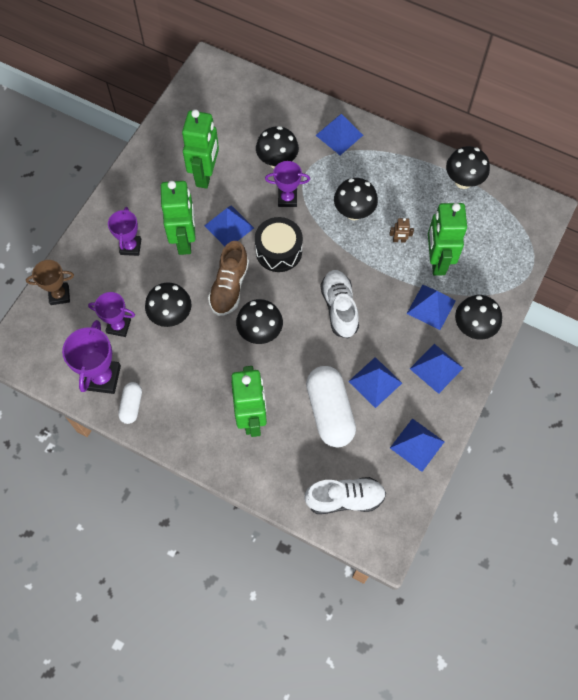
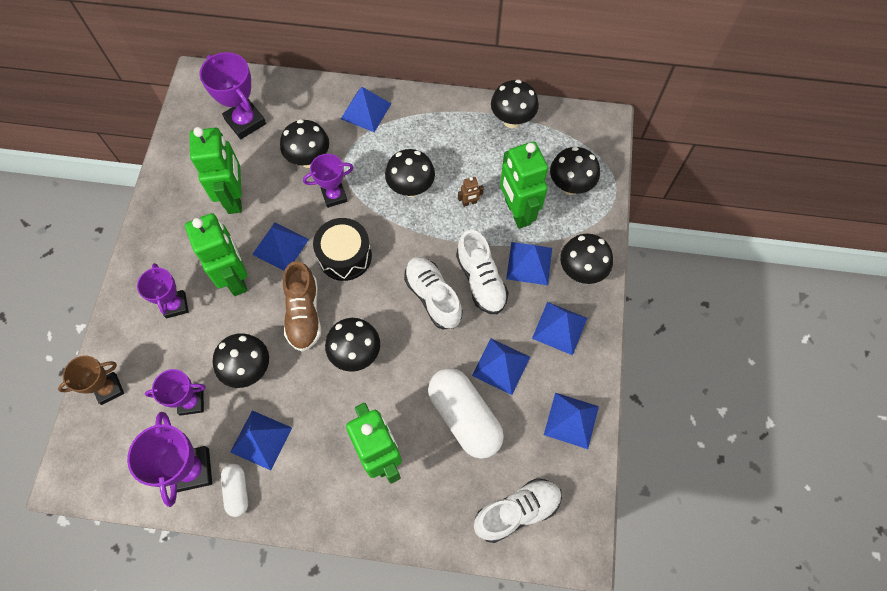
camera: 20 degrees left, 0 degrees up
(162, 373) = (261, 439): none -> blue pyramid
(235, 114) = (245, 122): none -> purple trophy
(384, 308) = (481, 280): none -> white shoe
(492, 253) = (570, 186): none -> black mushroom

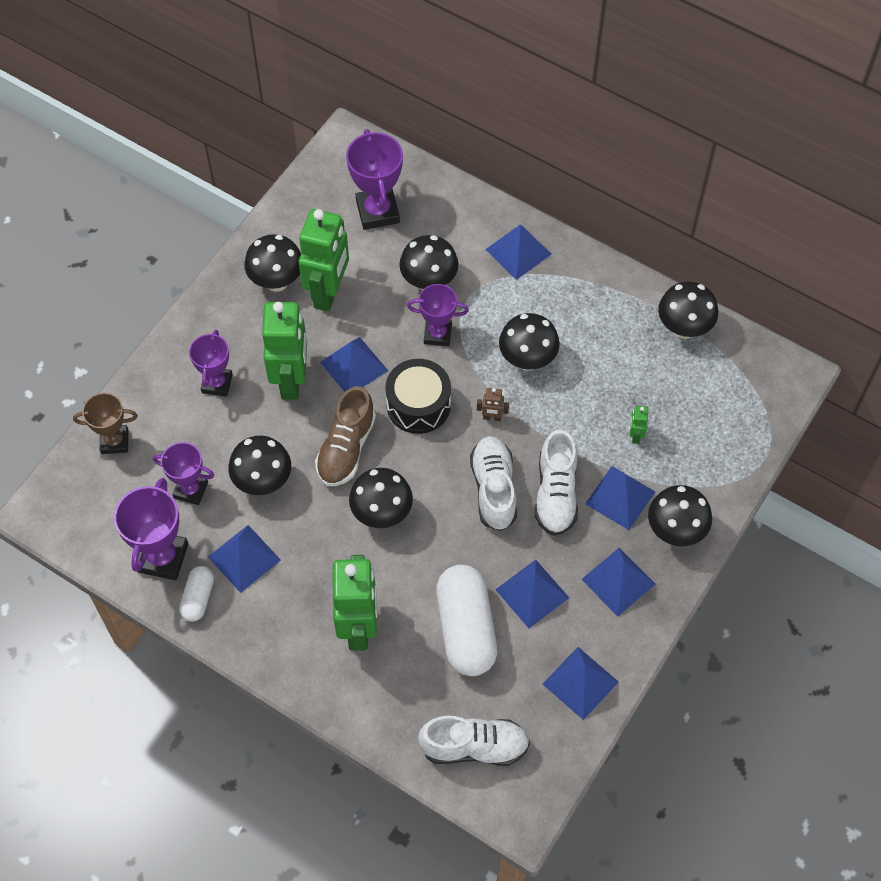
camera: 25 degrees right, 5 degrees down
(469, 202) = (586, 403): brown robot -> brown robot (492, 417)
(517, 212) = (635, 435): green robot -> green robot, size x0.40
(570, 186) = (713, 431): black mushroom -> black mushroom (276, 281)

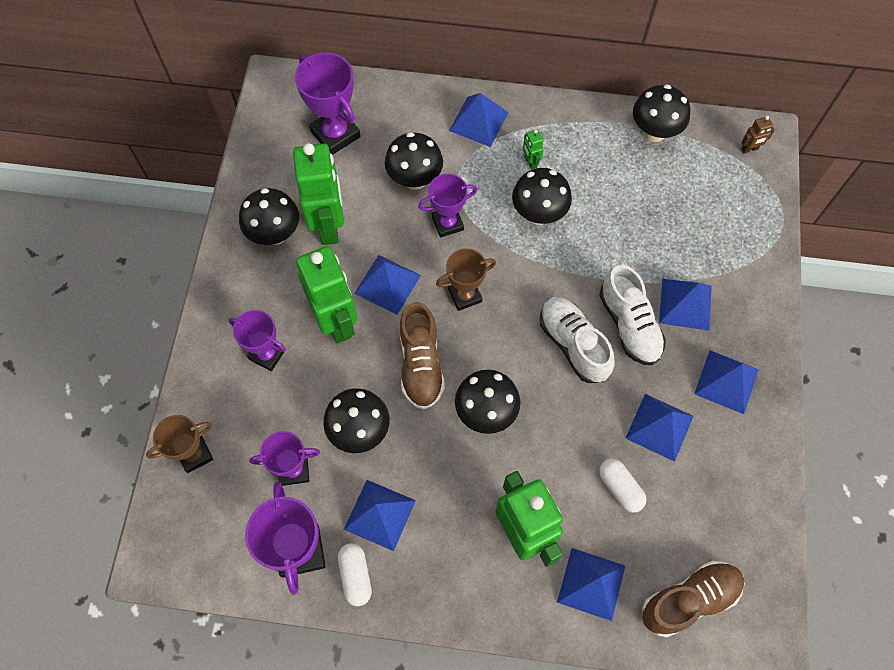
camera: 25 degrees left, 5 degrees up
(217, 383) = (267, 354): purple trophy -> purple trophy turned 45 degrees counterclockwise
(418, 405) = (465, 295): black drum -> brown trophy
(466, 628) = (620, 488): white capsule -> white capsule, size x0.51
(474, 747) = (689, 600): white shoe -> brown shoe
(492, 417) = (536, 279): brown robot -> brown robot (749, 149)
(580, 682) = (747, 491): blue pyramid -> blue pyramid (591, 583)
(635, 435) = (667, 243): green robot -> green robot (530, 162)
(675, 531) = (748, 314): black mushroom -> none

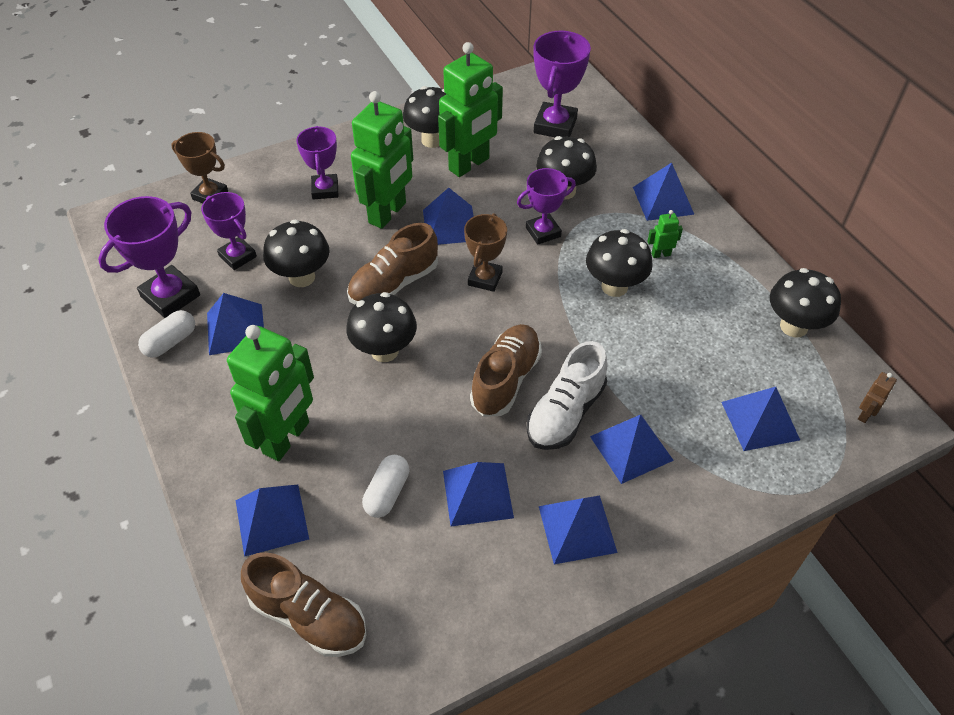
camera: 55 degrees right, 15 degrees down
(447, 223) = (543, 232): purple trophy -> purple trophy turned 60 degrees counterclockwise
(465, 295) = (485, 278): brown trophy -> brown trophy turned 75 degrees clockwise
(530, 162) = (660, 254): green robot -> green robot turned 45 degrees clockwise
(573, 344) = (506, 379): white shoe -> brown shoe
(714, 212) = (760, 421): none -> blue pyramid
(749, 149) = (865, 414): brown robot -> brown robot turned 90 degrees counterclockwise

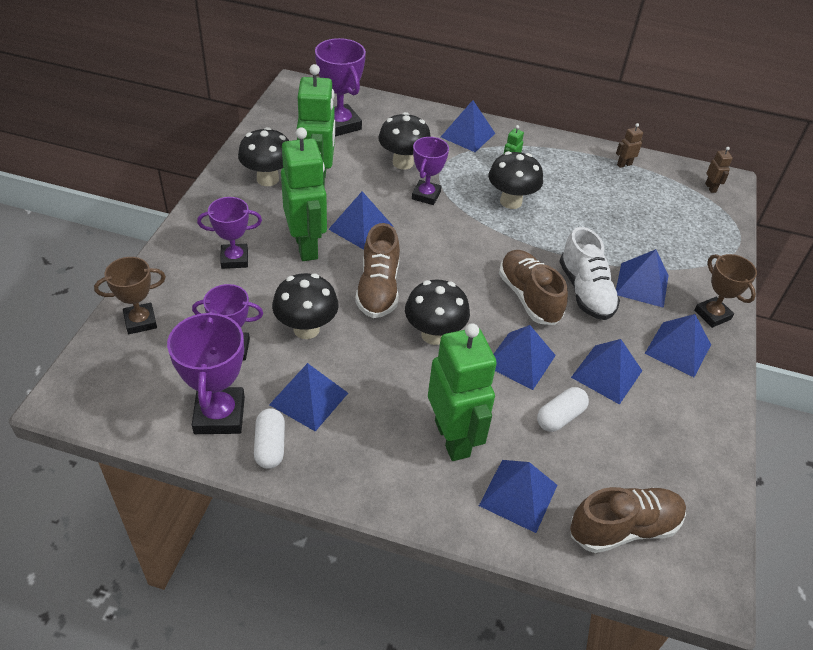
camera: 50 degrees left, 5 degrees down
(325, 190) = (234, 259): purple trophy -> purple trophy turned 45 degrees counterclockwise
(387, 493) = (560, 417): white capsule -> white capsule turned 75 degrees clockwise
(485, 278) = (431, 246): brown trophy -> brown trophy (712, 315)
(760, 421) = (675, 224): blue pyramid -> blue pyramid (520, 360)
(793, 326) = (624, 164): black mushroom -> brown robot

